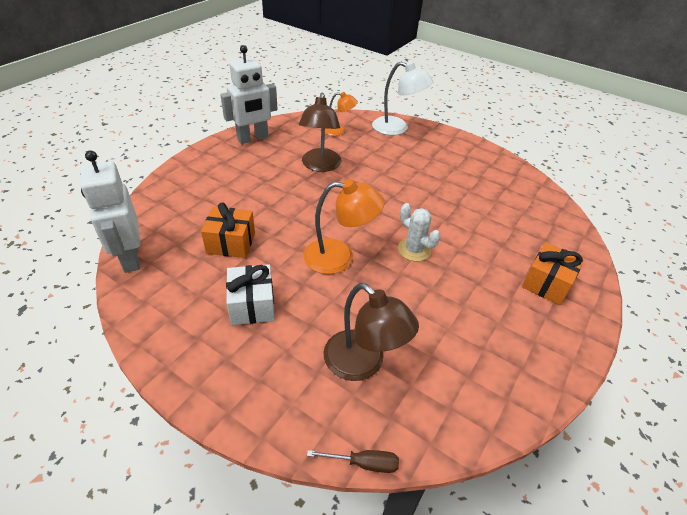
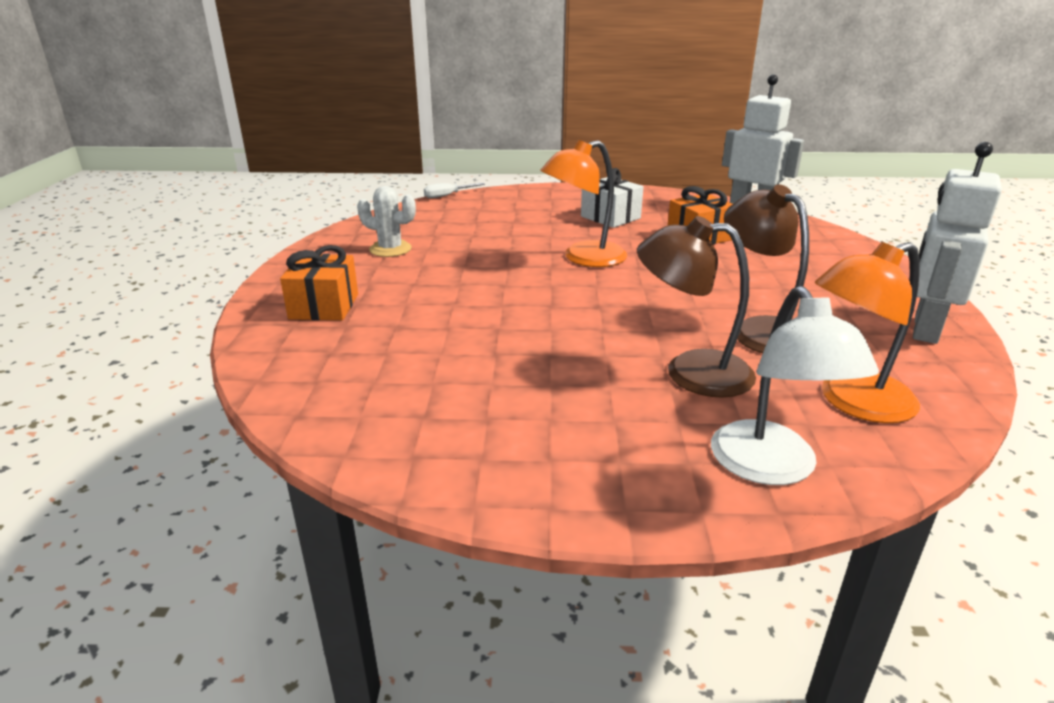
camera: 150 degrees right, 15 degrees down
(339, 131) = (853, 402): orange lamp -> orange lamp, size x1.66
(363, 364) = (485, 219): brown lamp -> brown lamp (690, 372)
(364, 463) = (447, 195): brown screwdriver -> white screwdriver
(397, 128) = (772, 468): white lamp -> white lamp turned 90 degrees counterclockwise
(414, 250) = (511, 286): white cactus -> white cactus (390, 249)

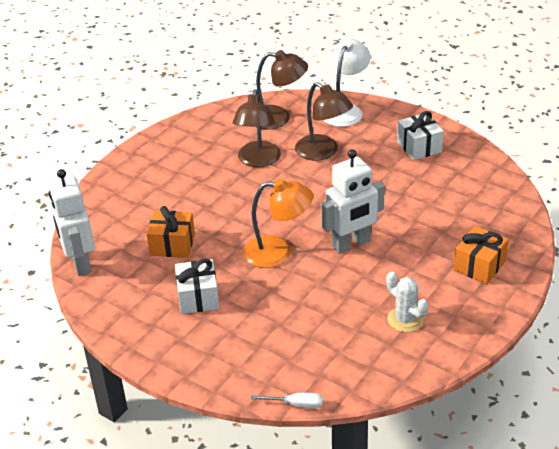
camera: 145 degrees left, 10 degrees up
(537, 439) = (419, 147): none -> white gift
(853, 402) = (278, 118): orange lamp -> brown lamp
(924, 329) = (183, 134): white robot -> white robot (351, 244)

